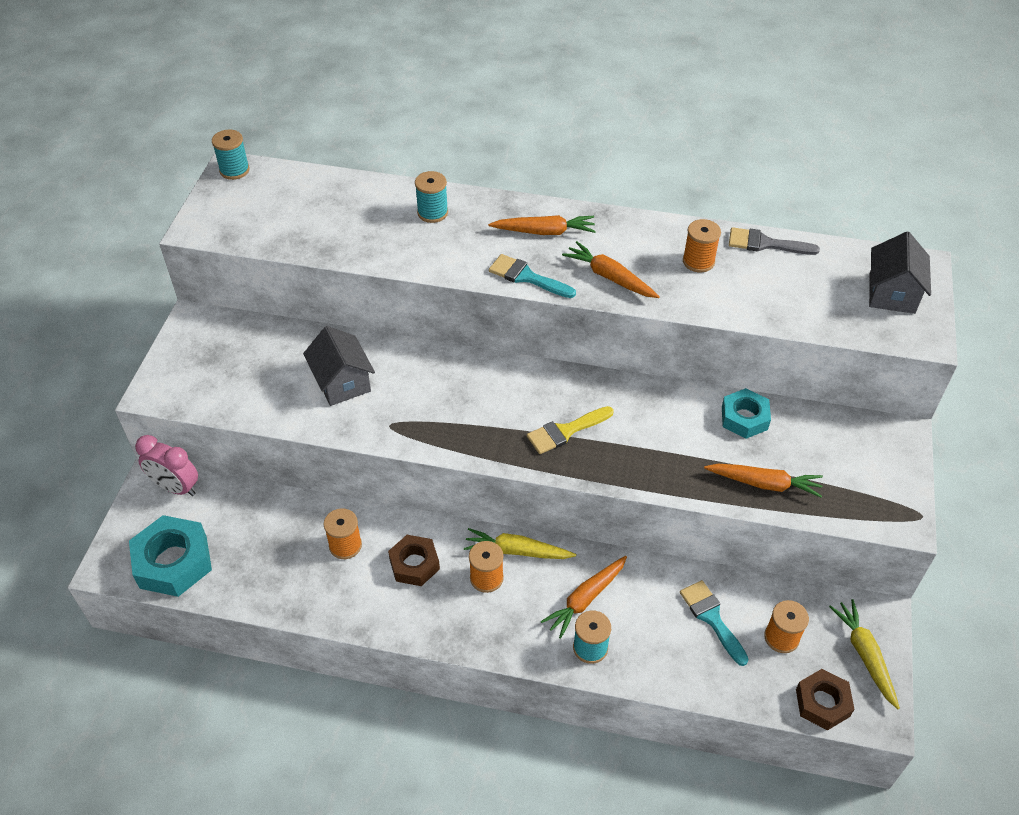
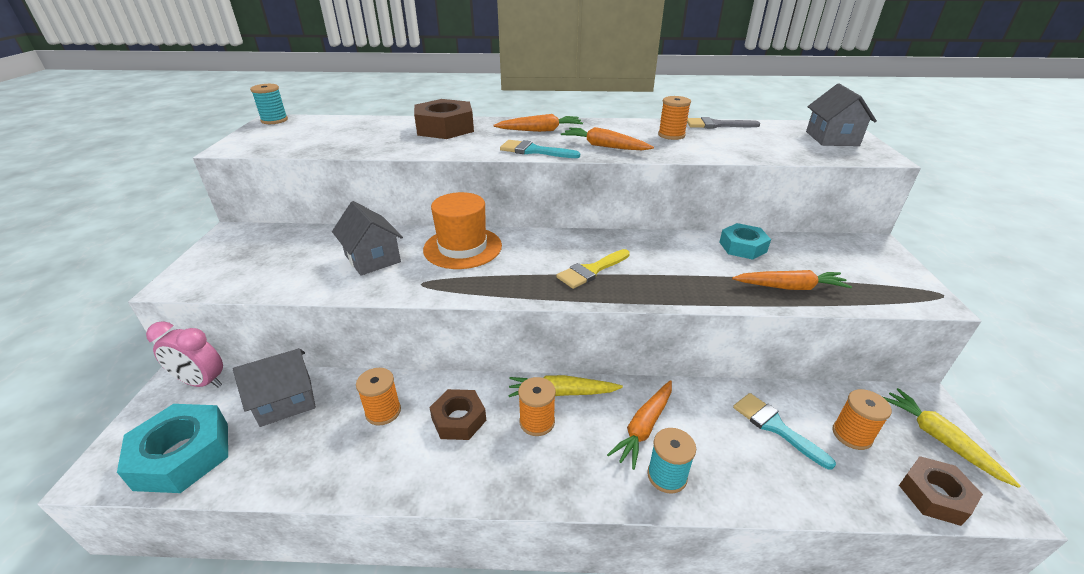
camera: 10 degrees left, 15 degrees down
(256, 520) = (286, 401): none -> grey house
(432, 213) = (445, 128): turquoise spool -> brown nut
(437, 378) = (462, 247): none -> orange hat

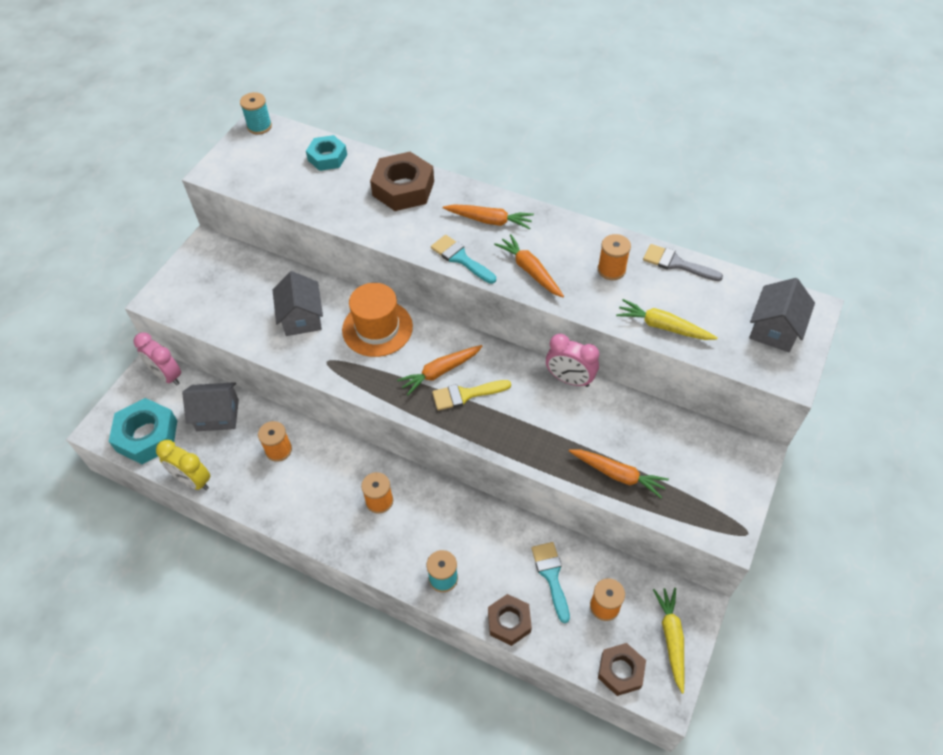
camera: 25 degrees right, 20 degrees up
(270, 486) = (193, 480): none -> yellow clock
(458, 419) = (326, 477): brown nut -> brown nut (509, 622)
(561, 393) = (411, 483): yellow carrot -> yellow carrot (663, 326)
(644, 427) = (452, 536): orange carrot -> orange carrot (440, 372)
(676, 237) = (569, 379): none -> pink clock
(742, 247) = (620, 413): turquoise nut -> turquoise nut (327, 157)

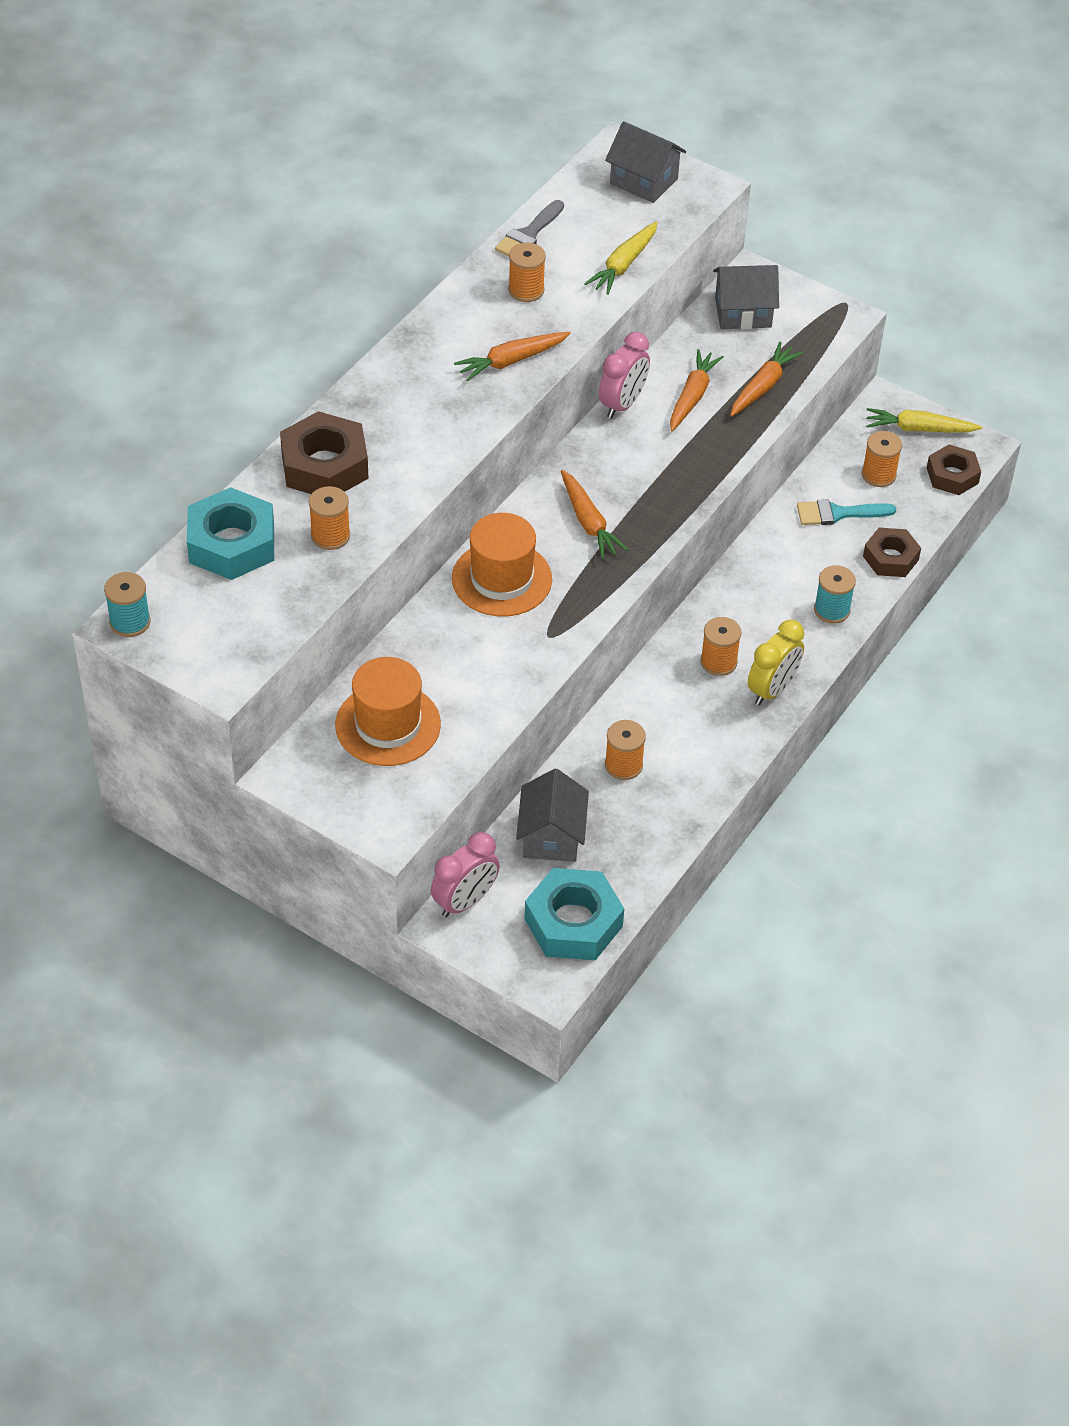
camera: 85 degrees left, 5 degrees down
(193, 480) = (659, 864): yellow clock -> yellow clock (772, 689)
(244, 286) = (388, 725): none -> orange hat
(302, 318) = (464, 660): grey house -> grey house (743, 313)
(327, 157) = (232, 544): turquoise nut -> turquoise nut, size x1.57
(339, 200) = (330, 536): none -> orange spool
(460, 258) = (475, 422): turquoise brush -> none
(466, 395) = (629, 502): yellow brush -> none
(489, 221) = (412, 386): orange carrot -> orange carrot (692, 396)

